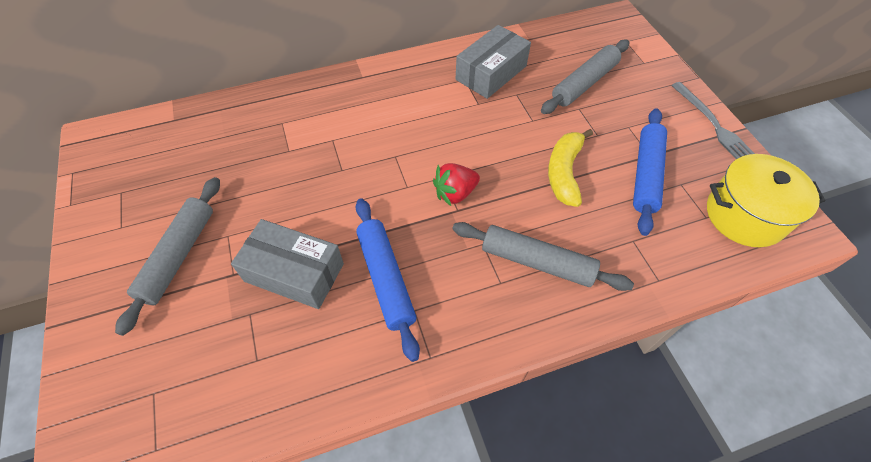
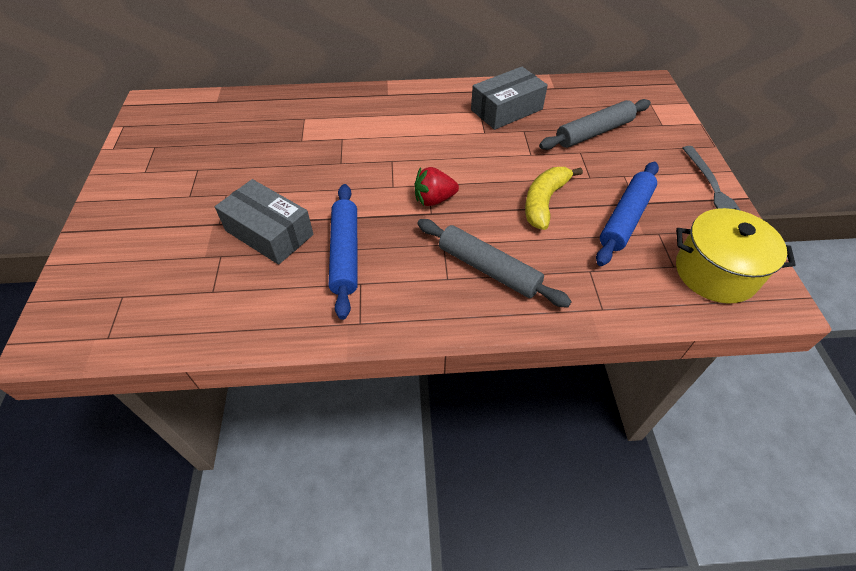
camera: 15 degrees right, 5 degrees down
(178, 256) = (181, 201): grey rolling pin -> none

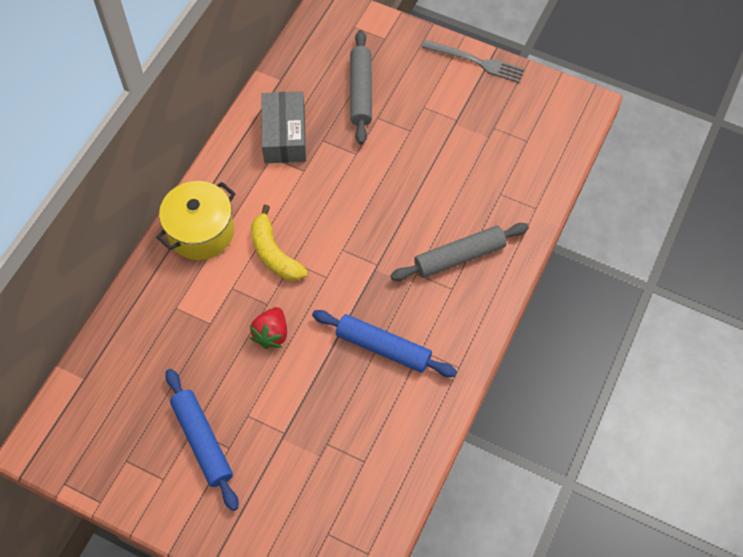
camera: 60 degrees left, 10 degrees up
(269, 233) = (322, 396): grey box -> none
(434, 199) = (363, 254): red strawberry -> red strawberry (271, 334)
(544, 202) = (416, 179): yellow banana -> yellow banana (274, 253)
(625, 218) = (467, 138): blue rolling pin -> blue rolling pin (202, 441)
(715, 272) = (546, 121): yellow pot -> yellow pot (201, 232)

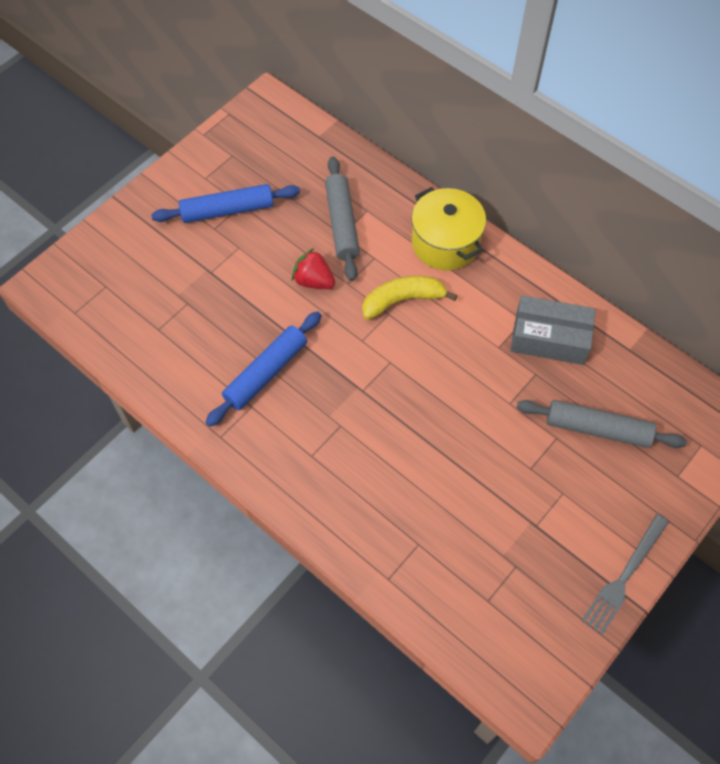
camera: 105 degrees right, 0 degrees up
(459, 257) = (348, 474): grey rolling pin -> grey rolling pin (342, 223)

